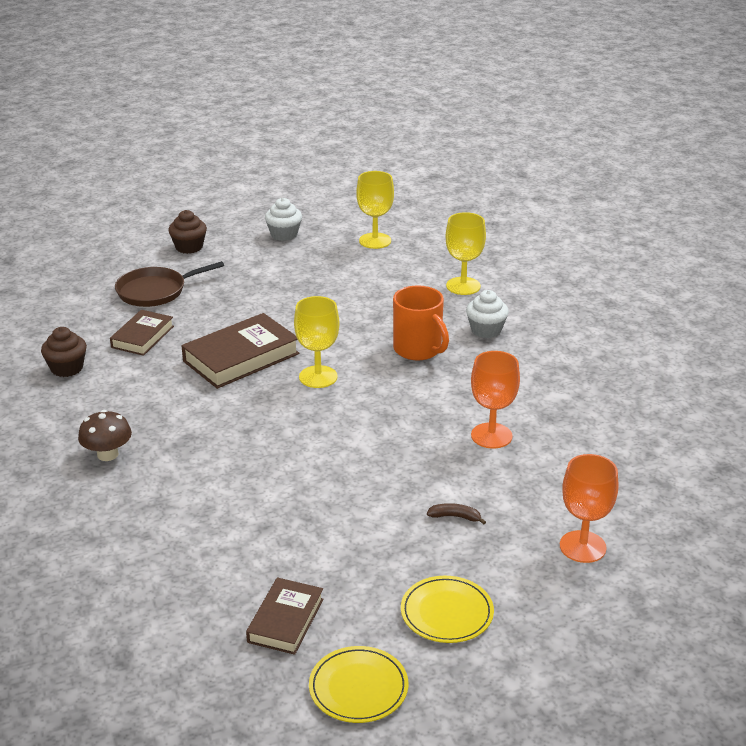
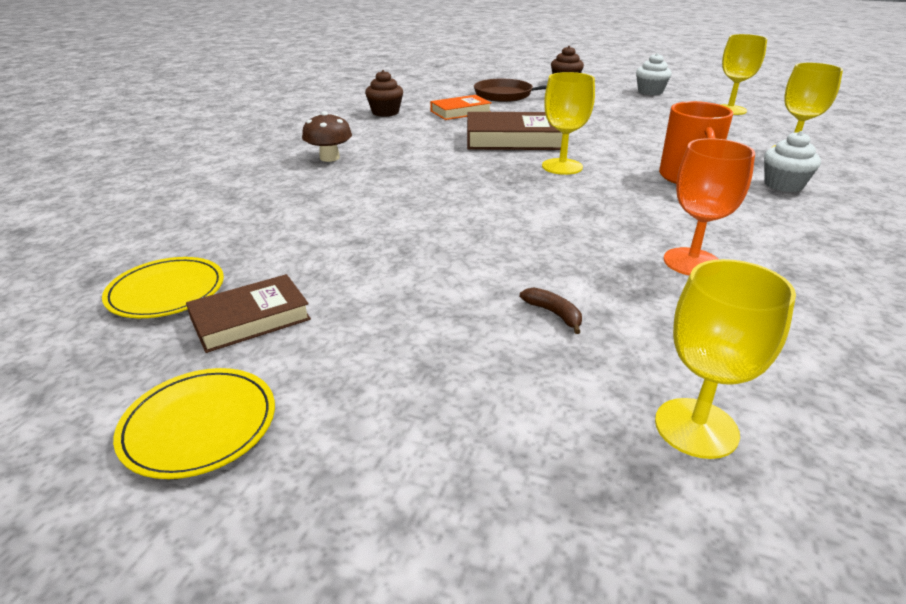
camera: 40 degrees right, 0 degrees up
(143, 337) = (460, 112): brown book -> orange book
(447, 613) = (410, 404): yellow plate -> yellow plate (166, 291)
(582, 547) = (696, 428): orange goblet -> yellow goblet

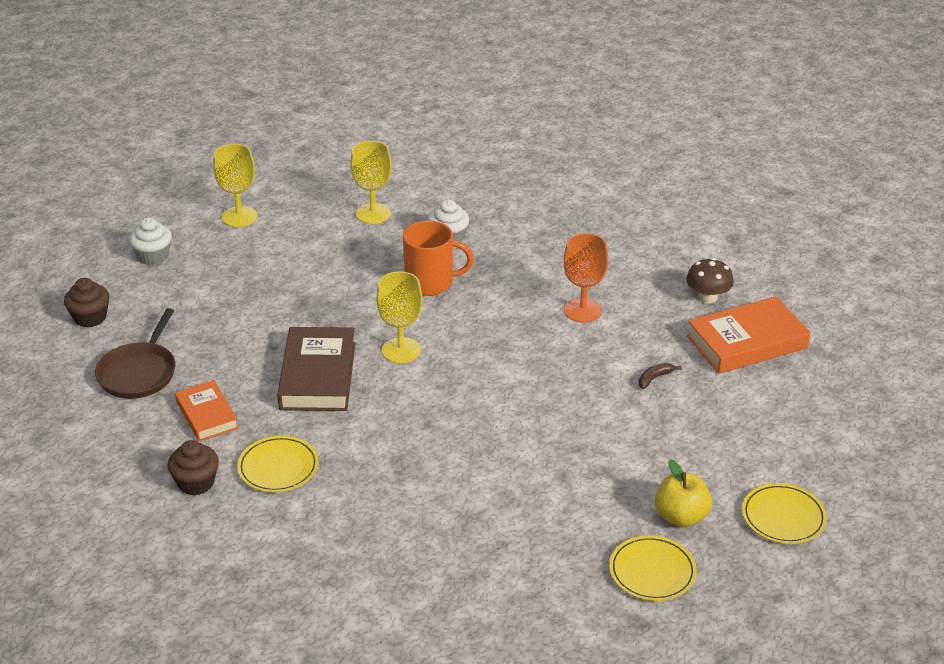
camera: 90 degrees left, 5 degrees up
(250, 319) = (681, 517): brown book -> yellow apple
(329, 158) = (364, 516): brown mushroom -> brown mushroom (707, 297)
(397, 131) = (278, 467): none -> yellow plate
(696, 428) = (746, 342): yellow goblet -> orange book

